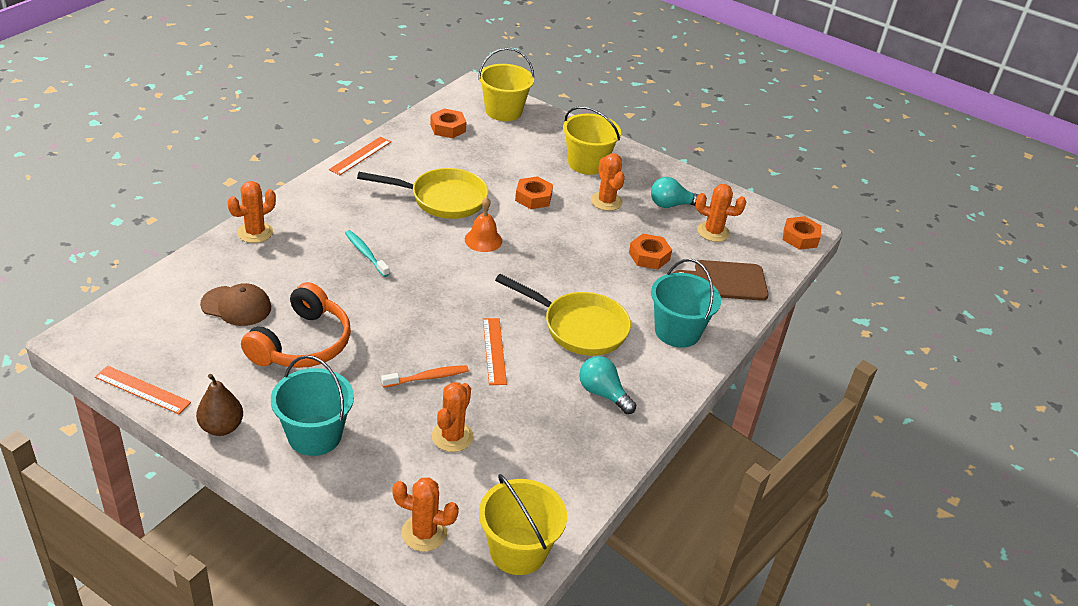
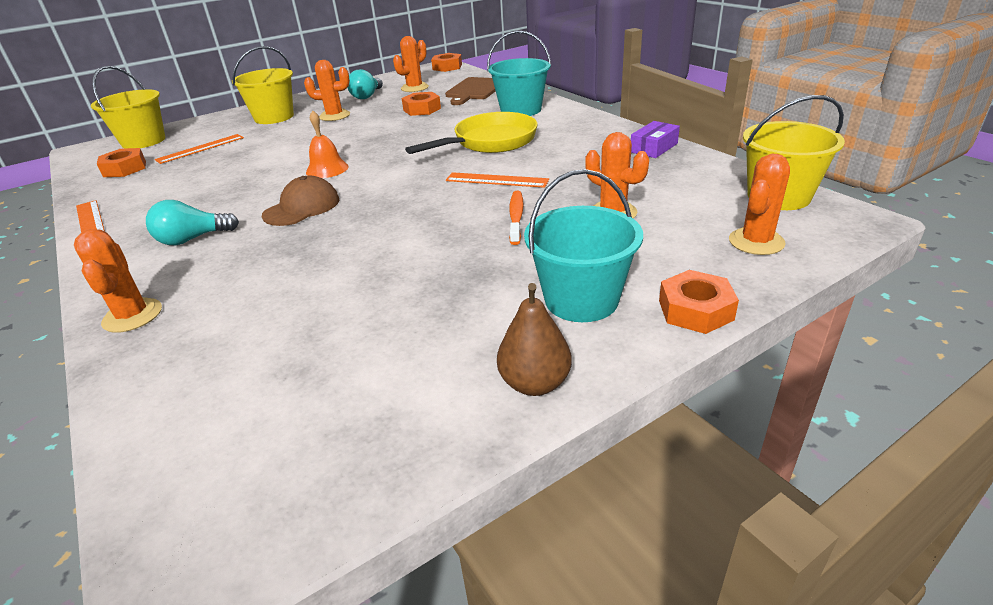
camera: 60 degrees left, 5 degrees down
(142, 390) = (399, 476): orange ruler -> orange ruler (200, 148)
(236, 306) = (277, 347): brown cap -> brown cap (302, 207)
(302, 343) = (402, 294): orange headphones -> none
(365, 253) = (275, 234): turquoise toothbrush -> none
(442, 199) = (237, 182): yellow pan -> none
(533, 197) = (292, 142): orange nut -> orange nut (695, 310)
(603, 394) = (581, 142): turquoise light bulb -> turquoise light bulb (192, 239)
(607, 451) = (653, 148): none -> purple box

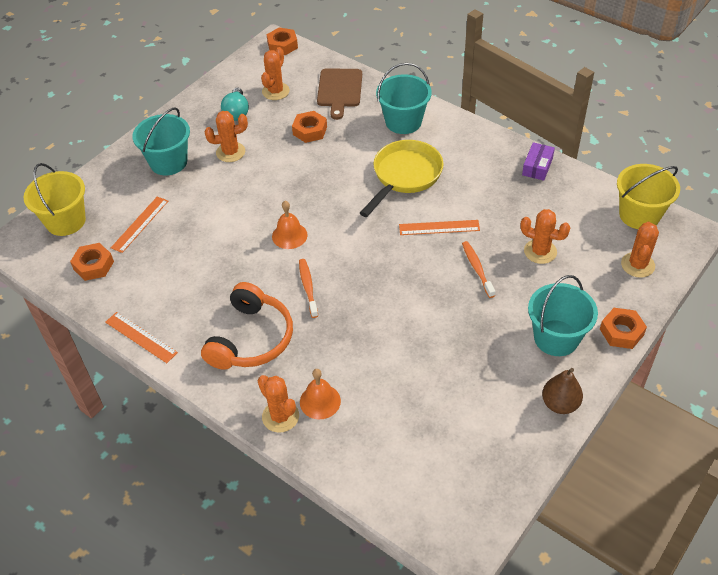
camera: 20 degrees left, 15 degrees up
(192, 239) = (251, 339): turquoise light bulb -> orange headphones
(196, 309) = (320, 401): none -> orange bell
(274, 117) = (168, 162): yellow bucket -> turquoise bucket
(302, 207) = (308, 287): brown cap -> orange toothbrush

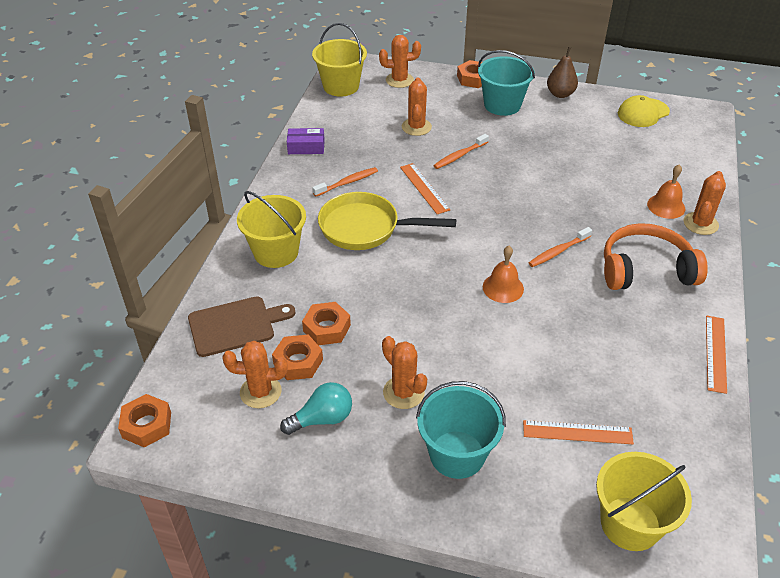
camera: 115 degrees left, 5 degrees down
(93, 265) = (669, 448): orange nut -> orange nut (298, 362)
(403, 122) = (276, 252): turquoise bucket -> yellow bucket
(471, 180) = (347, 182): none -> orange toothbrush
(488, 472) = (643, 113): none -> yellow cap

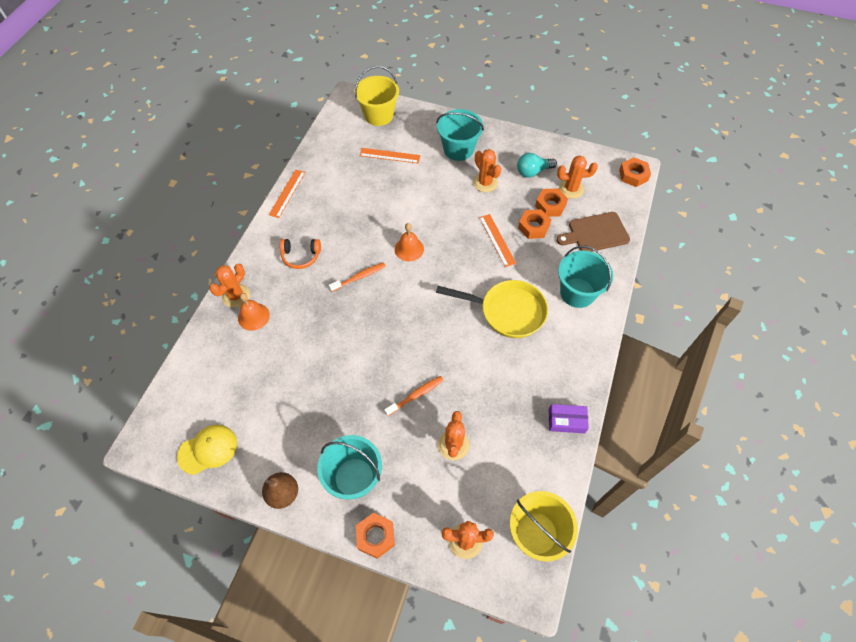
camera: 175 degrees left, 15 degrees up
(276, 252) = (577, 293): yellow bucket -> turquoise bucket
(347, 182) = (523, 366): orange toothbrush -> none
(424, 188) = (455, 354): orange ruler -> orange ruler (497, 240)
(646, 270) = (301, 256): orange headphones -> orange headphones, size x0.57

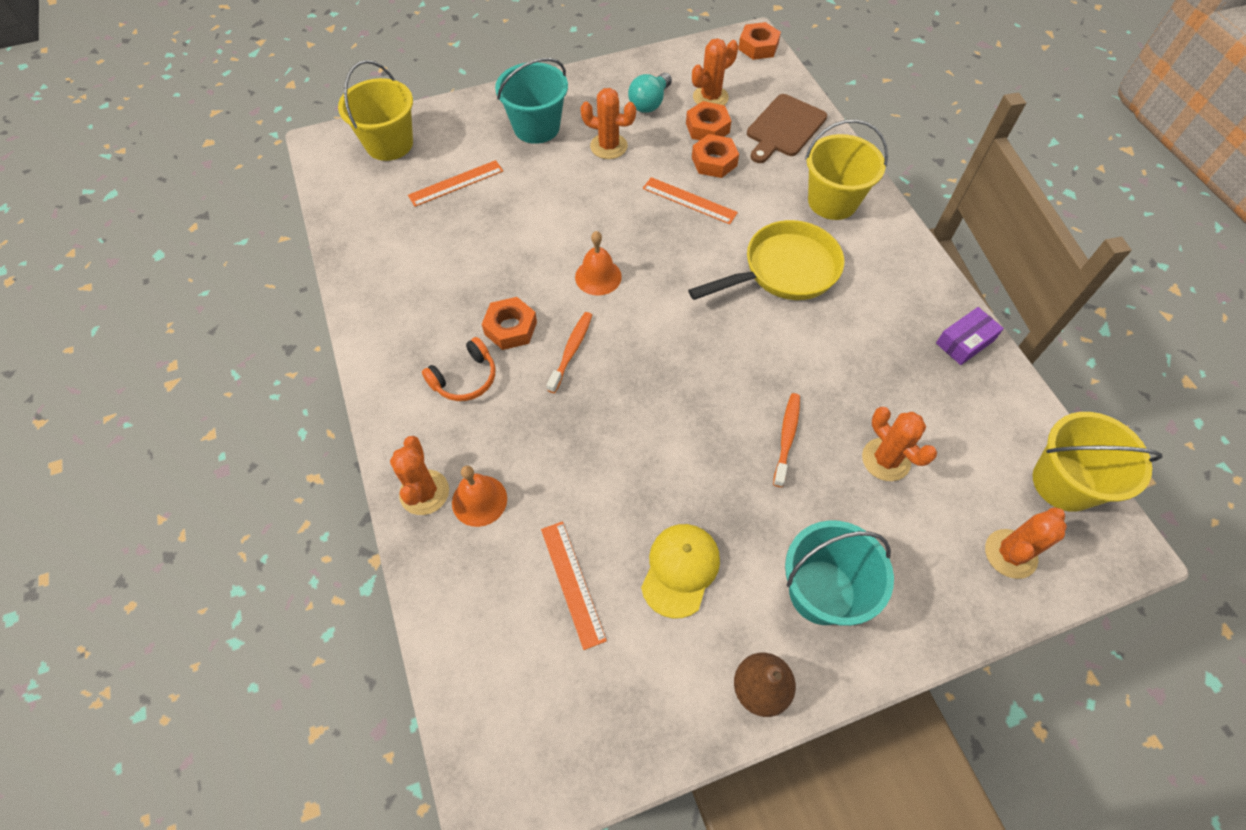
camera: 40 degrees left, 0 degrees up
(208, 450) = (601, 723): yellow cap -> yellow cap (680, 570)
(287, 193) = (359, 312): orange ruler -> orange ruler (572, 583)
(375, 536) = (918, 638): orange nut -> orange nut (510, 328)
(577, 293) = (832, 201): turquoise bucket -> yellow bucket

